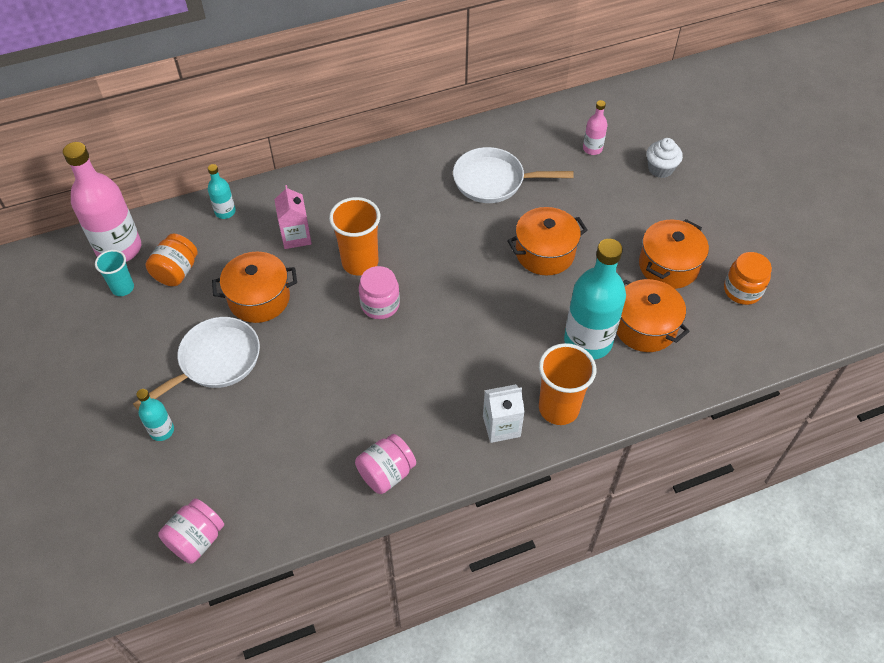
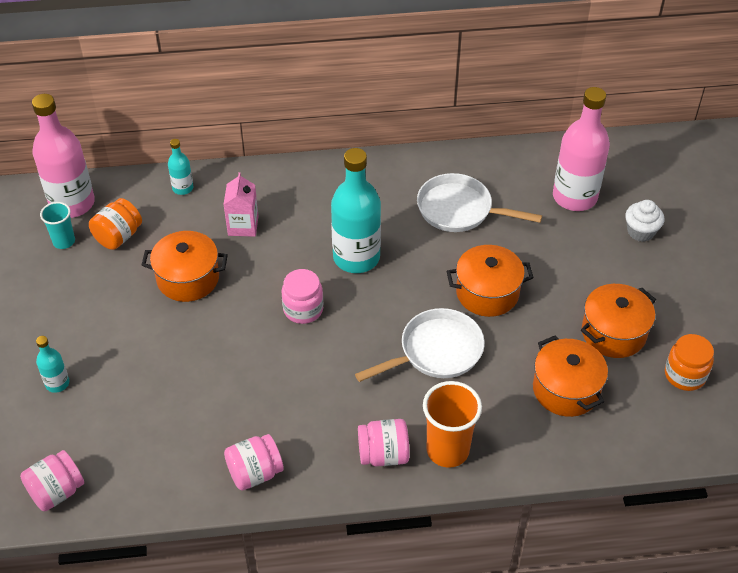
camera: 15 degrees right, 5 degrees down
(215, 361) = (127, 329): white pan -> white pan (436, 351)
(360, 262) = (297, 264): orange cup -> none
(501, 426) = (383, 454): white carton -> pink jar
(588, 341) = (501, 390): turquoise bottle -> turquoise bottle (356, 257)
(592, 149) = (574, 197): pink bottle -> pink bottle, size x2.12

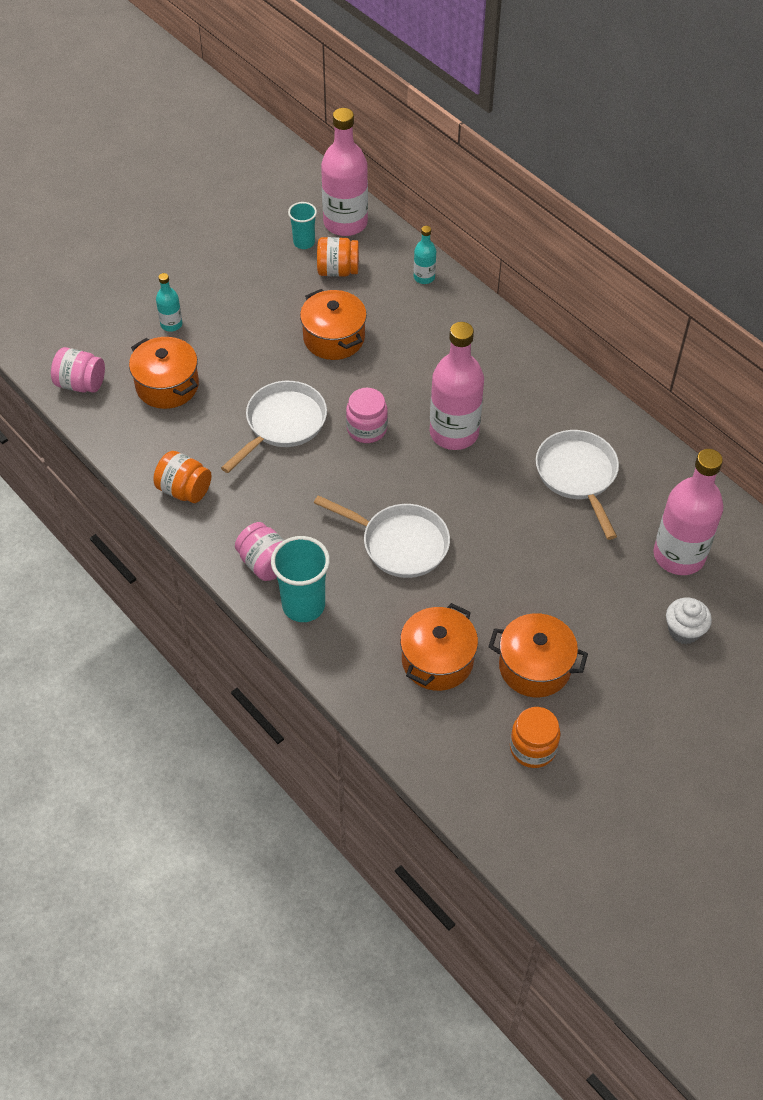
camera: 55 degrees right, 5 degrees up
(243, 226) = (419, 339): pink carton -> none
(246, 362) = (282, 424): none -> white pan
(255, 473) = (184, 490): pink jar -> orange jar
(356, 257) = (454, 433): turquoise bottle -> pink bottle
(447, 450) = (303, 605): orange cup -> turquoise cup
(487, 293) = (497, 547): orange pot -> orange pot (167, 385)

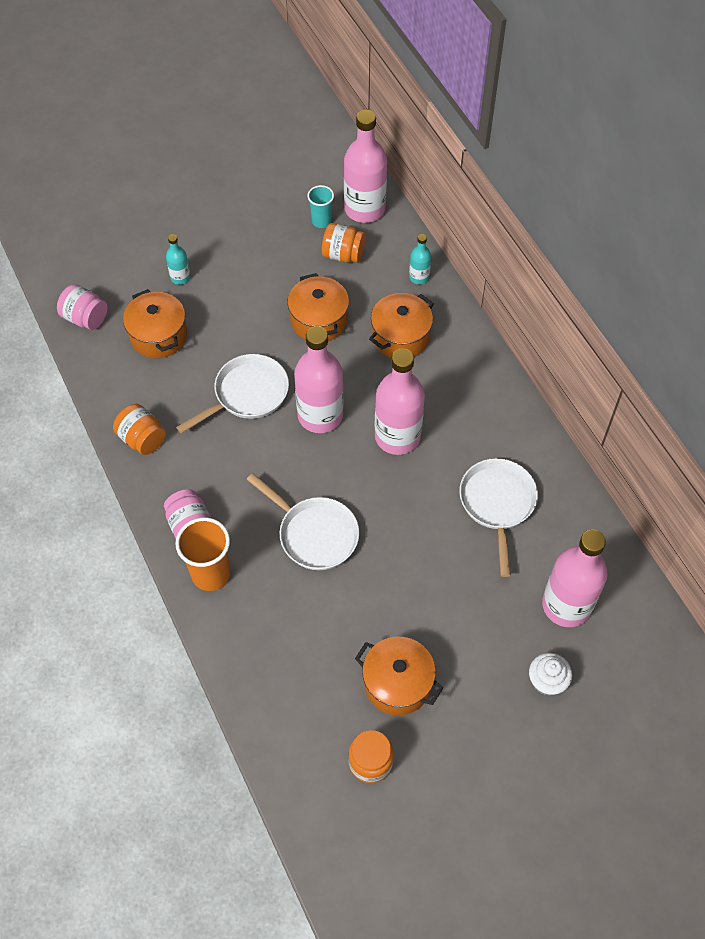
camera: 15 degrees right, 5 degrees up
(303, 605) = (211, 574): turquoise cup -> orange cup
(367, 429) = (320, 415): pink jar -> pink bottle
(437, 660) = (312, 655): orange pot -> orange pot (400, 337)

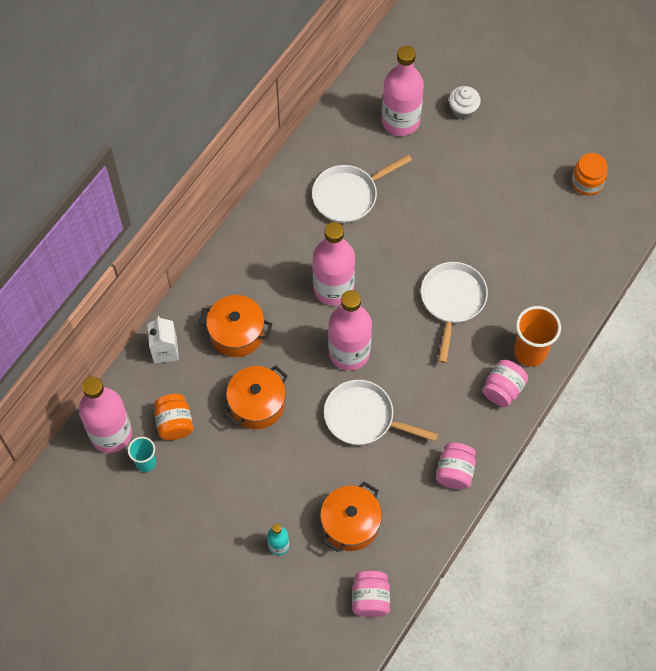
camera: 120 degrees left, 5 degrees up
(142, 439) = (455, 472): orange jar -> pink jar
(397, 683) = (525, 193): orange pot -> none
(419, 277) = (165, 350): turquoise bottle -> white carton

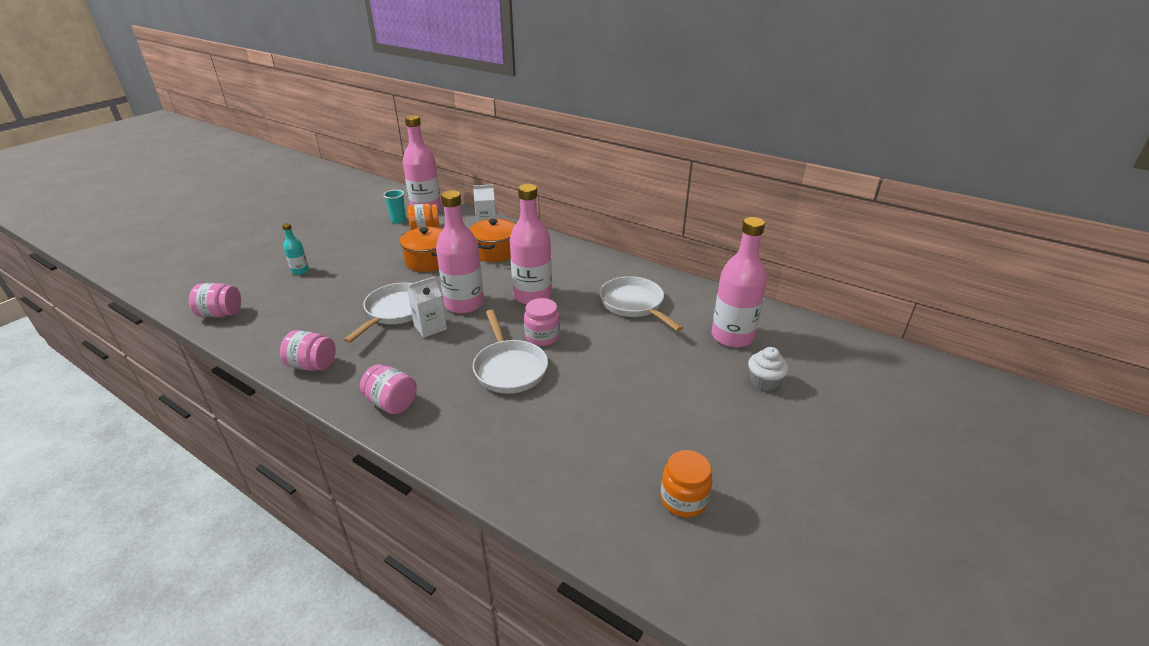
camera: 90 degrees right, 30 degrees down
(350, 524) = (297, 304): orange pot -> none
(391, 378) = (430, 327): none -> white carton
(404, 276) = (542, 337): none -> pink jar
(452, 301) = (509, 368): white pan -> white pan turned 60 degrees clockwise
(530, 352) = (432, 428): orange cup -> none

